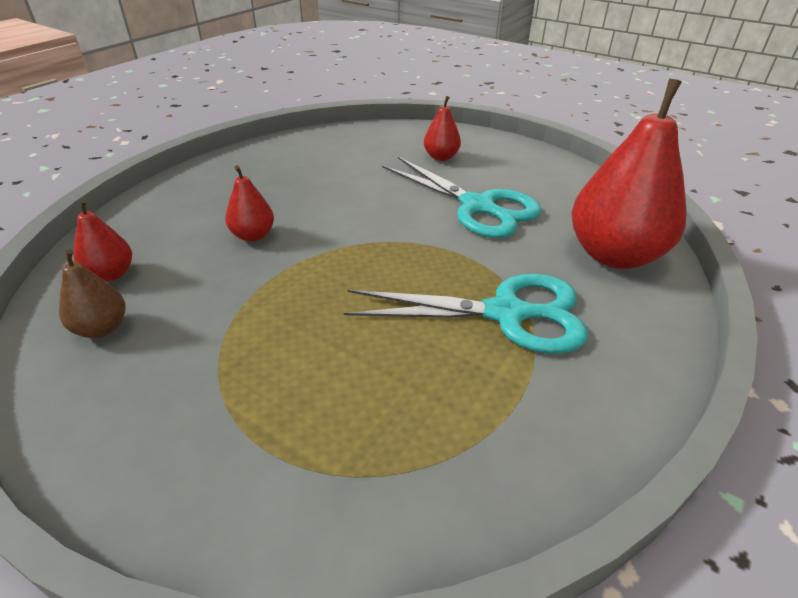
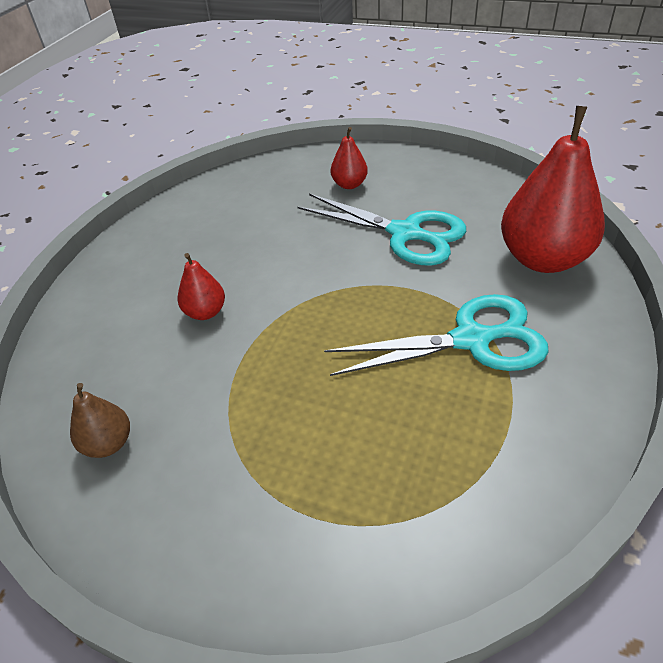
camera: 10 degrees left, 5 degrees up
(111, 274) = (86, 386): red pear -> none

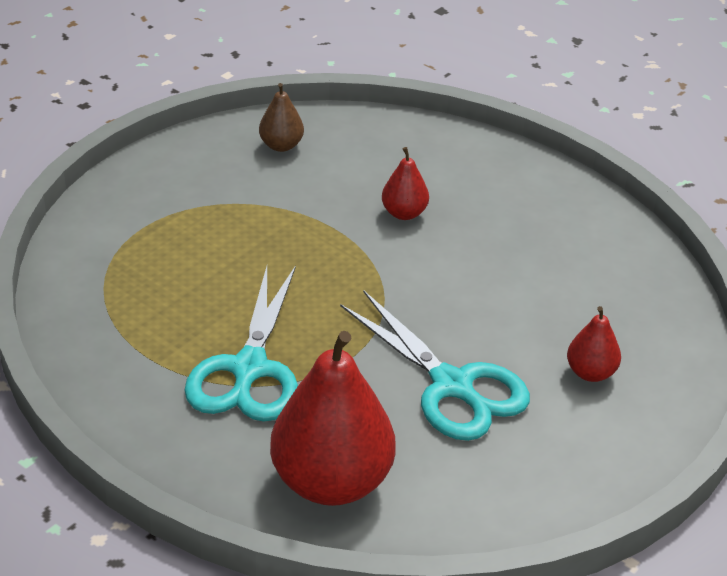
camera: 105 degrees right, 5 degrees down
(405, 233) = (452, 385): turquoise scissors -> turquoise scissors turned 90 degrees counterclockwise

